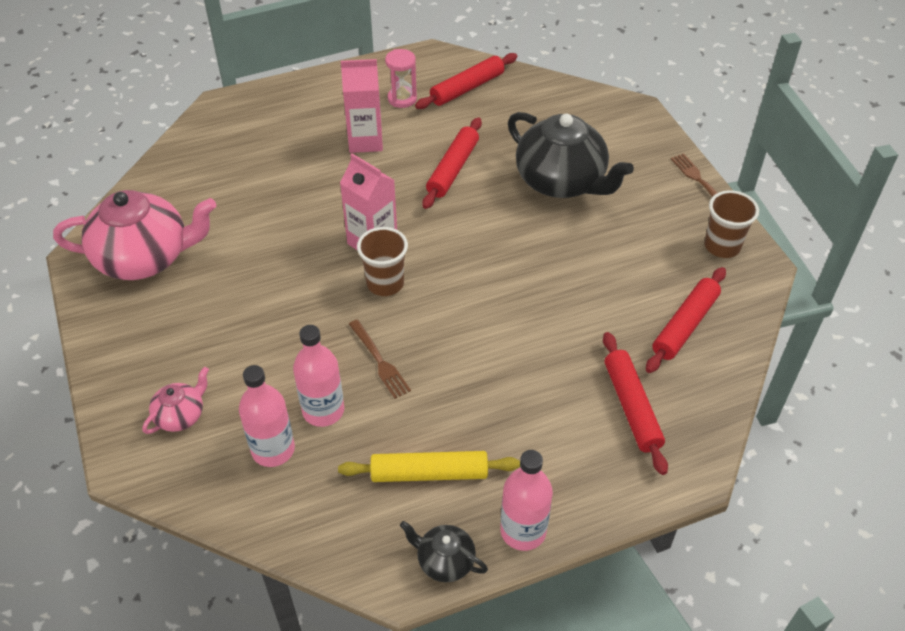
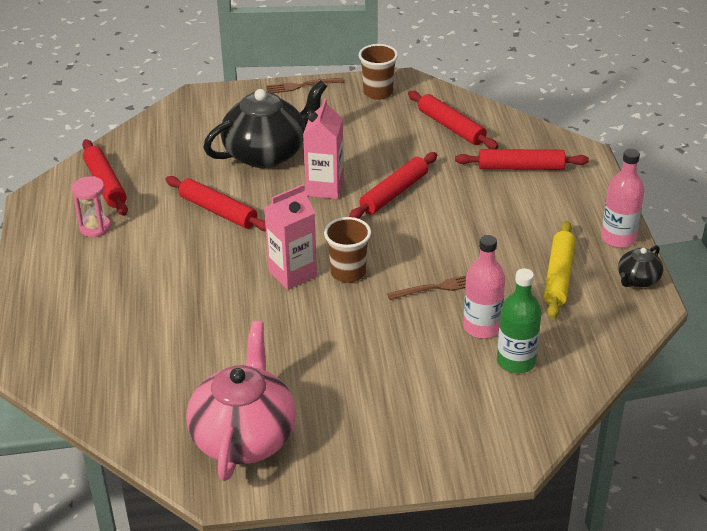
camera: 75 degrees left, 10 degrees down
(181, 415) = (463, 419): pink teapot -> none
(273, 450) = (516, 361): pink bottle -> green bottle
(365, 141) = (146, 260): pink carton -> pink carton (325, 188)
(533, 295) = (394, 193): none -> red rolling pin

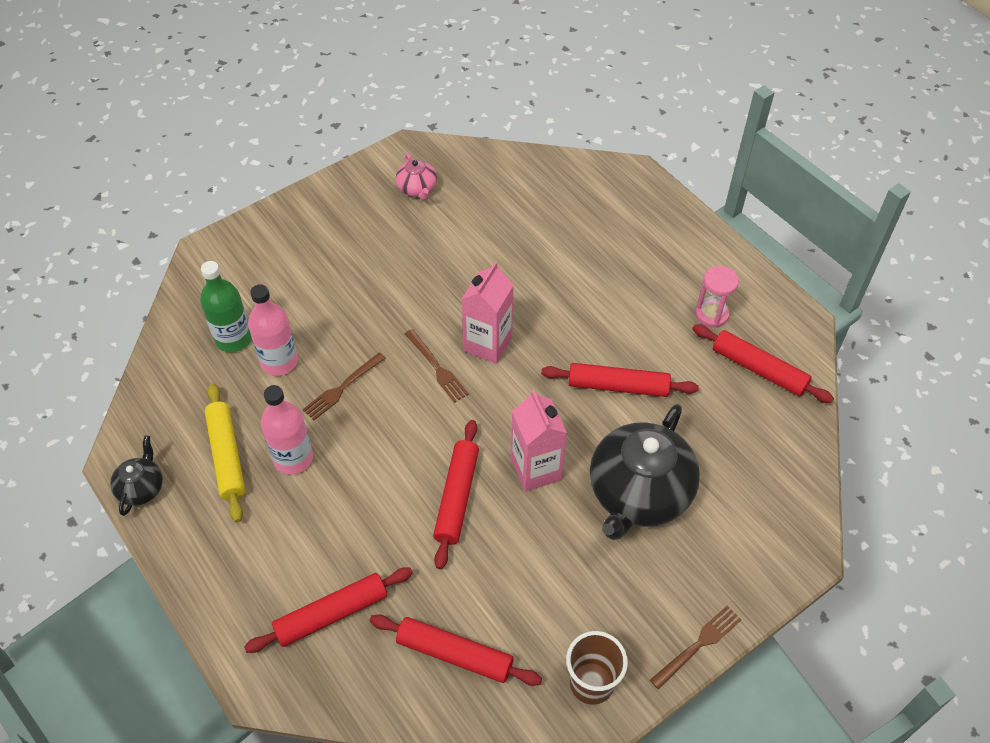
camera: 150 degrees right, 15 degrees up
(244, 436) = (417, 189): pink teapot -> pink teapot, size x0.47
(348, 273) = (437, 368): brown cup -> brown fork
(618, 238) = (177, 542): pink bottle -> pink bottle (293, 458)

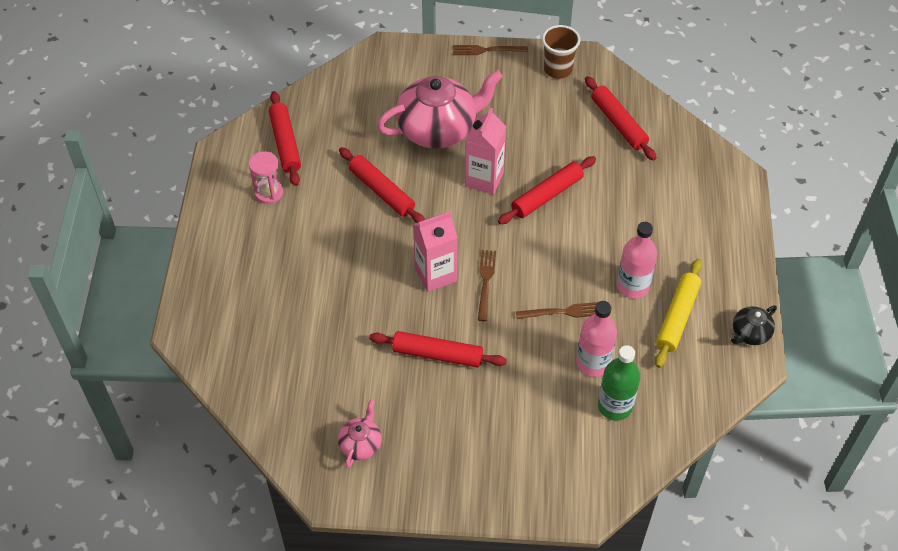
camera: 140 degrees left, 0 degrees up
(331, 614) = (673, 183): red rolling pin -> red rolling pin (437, 354)
(639, 493) = (438, 129): black teapot -> pink teapot

